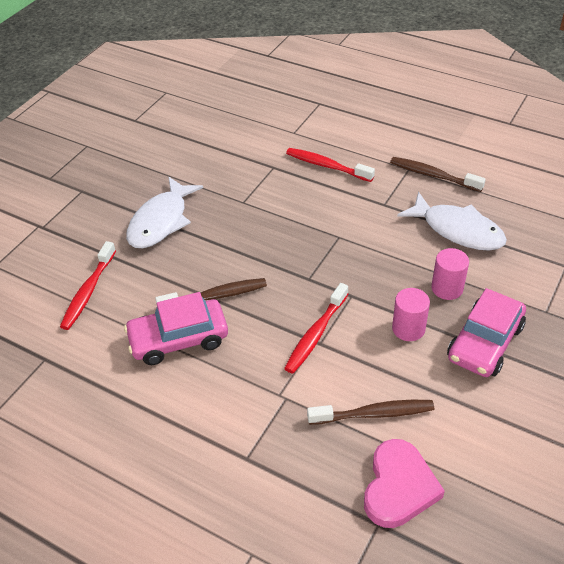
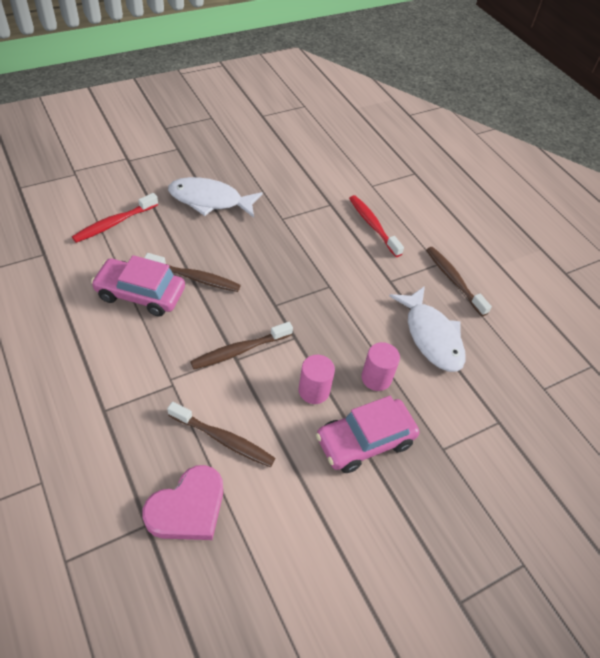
camera: 25 degrees right, 5 degrees up
(161, 221) = (210, 200): white fish -> white fish turned 45 degrees clockwise
(315, 334) = (239, 351): red toothbrush -> brown toothbrush

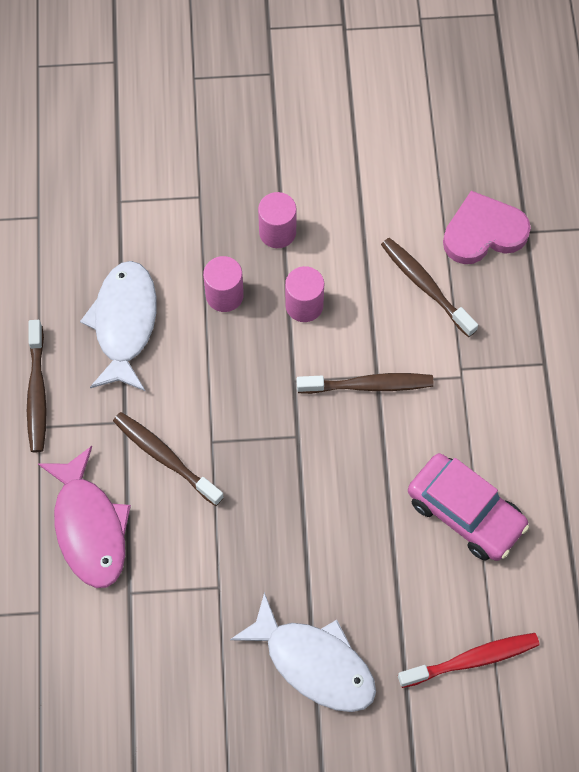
camera: 150 degrees left, 15 degrees up
(195, 278) = (385, 515): brown toothbrush -> brown toothbrush (165, 457)
(365, 441) = (277, 232): pink car -> pink cylinder
(373, 225) = (89, 527): red toothbrush -> pink fish

